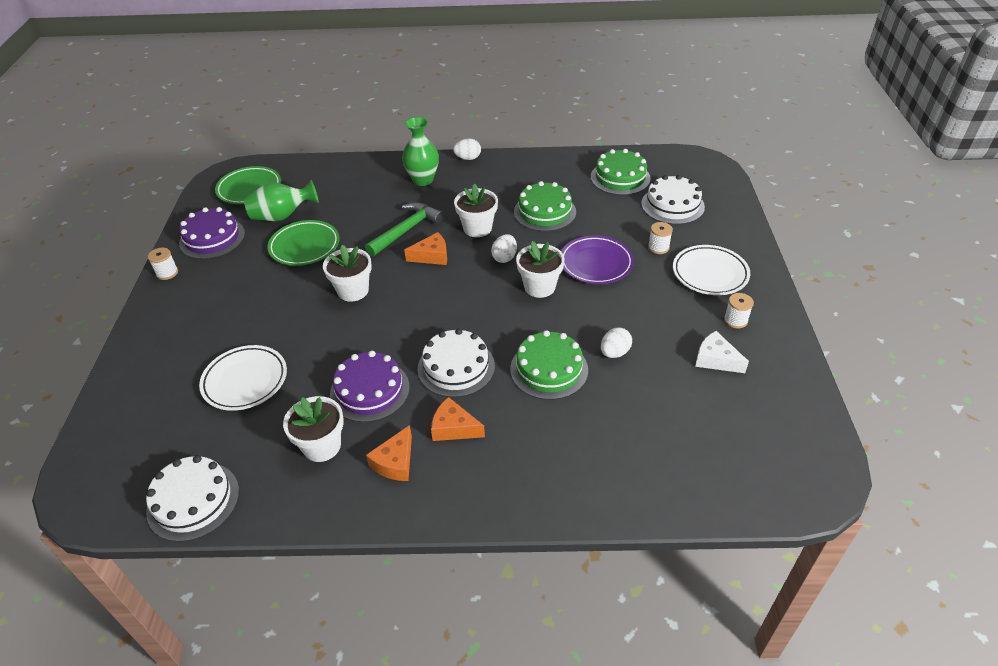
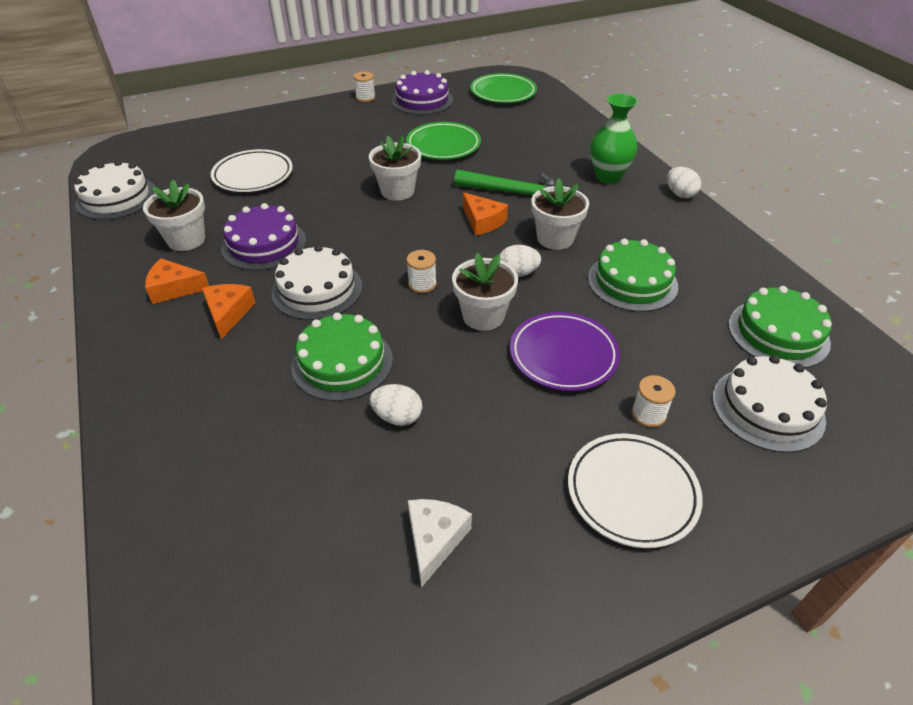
camera: 65 degrees right, 0 degrees up
(282, 216) = (478, 120): green vase -> none
(735, 320) = (539, 551): white spool -> white spool (422, 284)

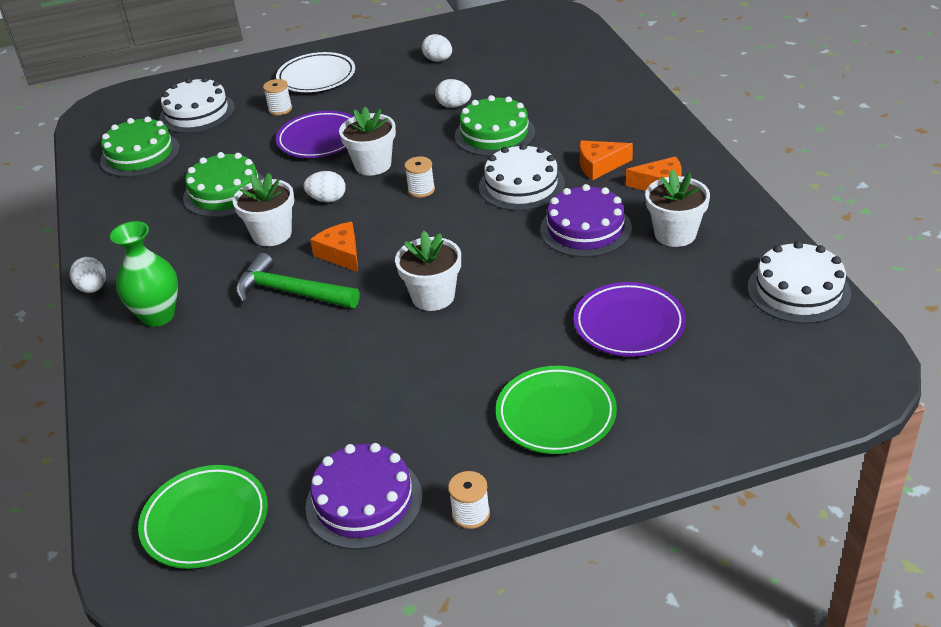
camera: 170 degrees left, 5 degrees down
(228, 313) = (599, 166): orange cheese -> orange cheese turned 75 degrees clockwise
(253, 175) = (629, 324): white plate -> purple plate
(434, 540) = (438, 60): white cheese -> white egg
(443, 145) = (354, 378): green plate -> green plate (556, 415)

